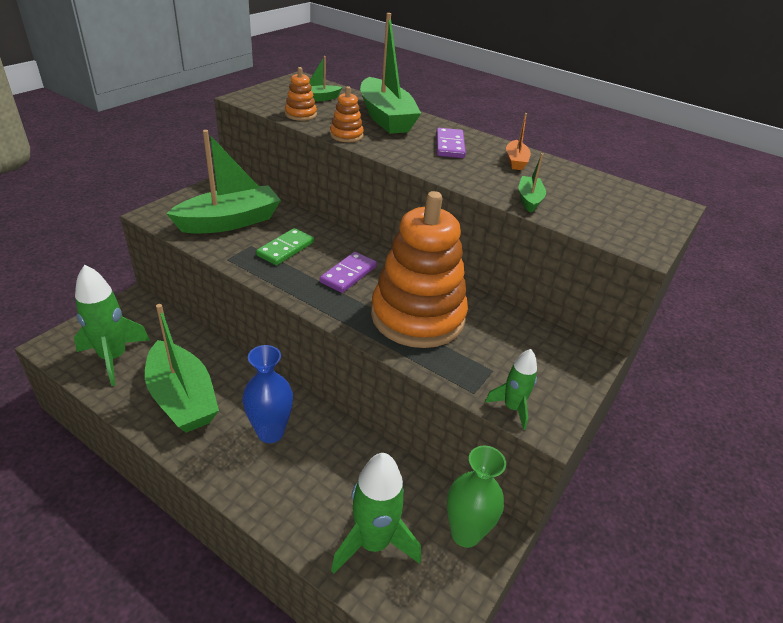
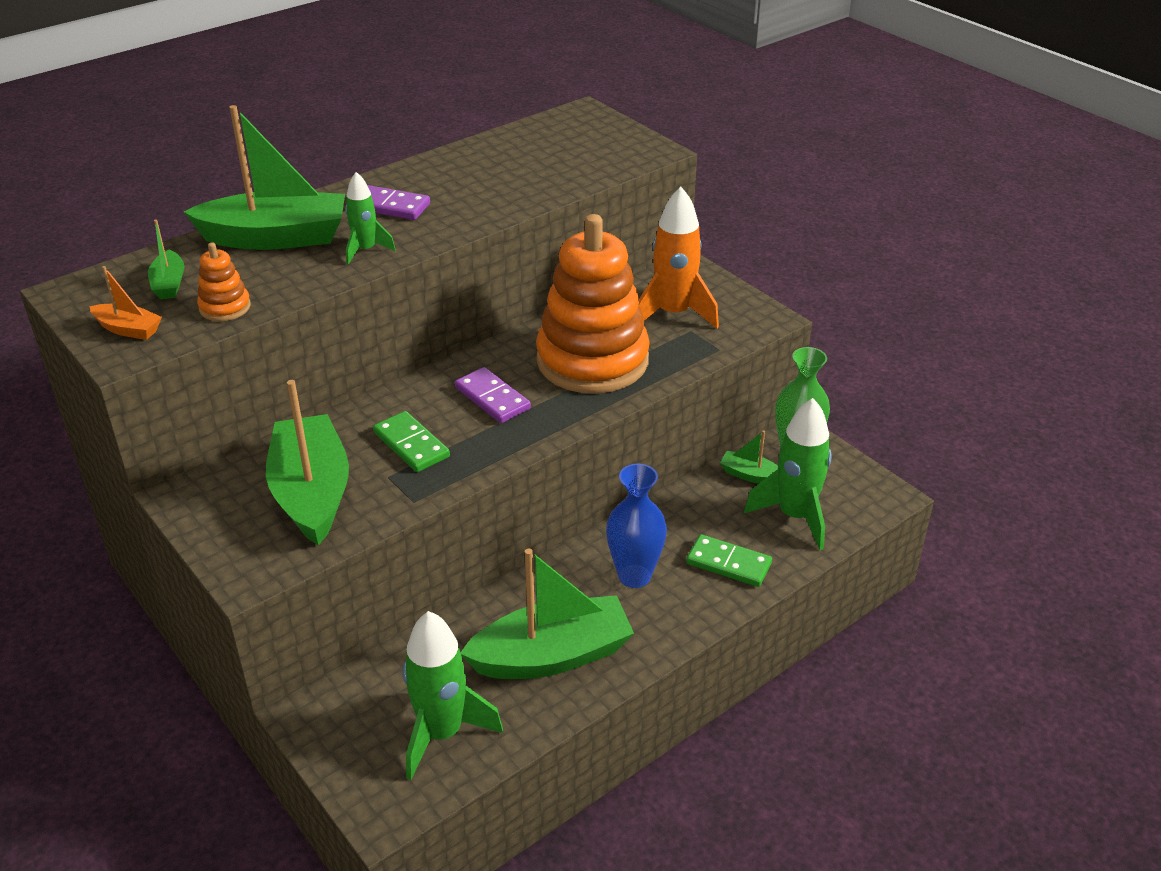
camera: 70 degrees left, 0 degrees up
(297, 495) = (728, 563): none -> green domino
(346, 135) = (321, 277): orange stacking toy -> none
(511, 356) = (673, 314): none -> orange rocket
(512, 408) = (743, 332): green rocket -> green rocket (365, 250)
(515, 161) = (451, 172): orange boat -> orange boat (128, 329)
(529, 200) = (545, 186): green boat -> green boat (750, 475)

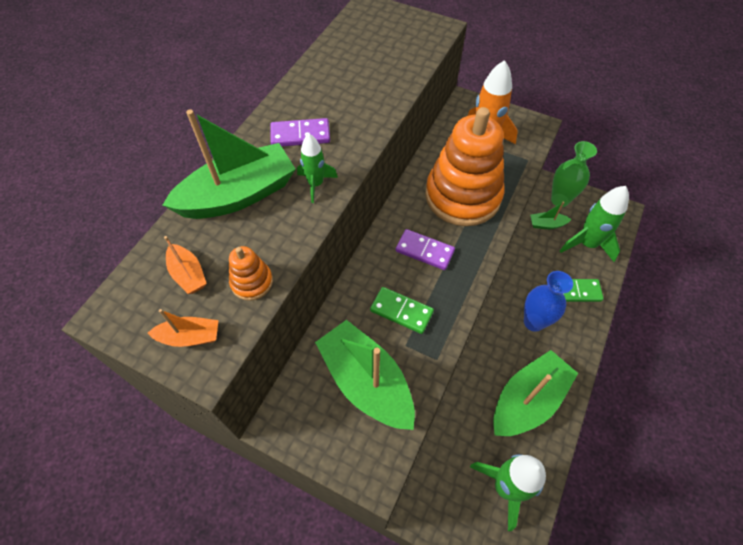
camera: 25 degrees left, 20 degrees up
(169, 284) = (188, 274): green boat -> orange boat

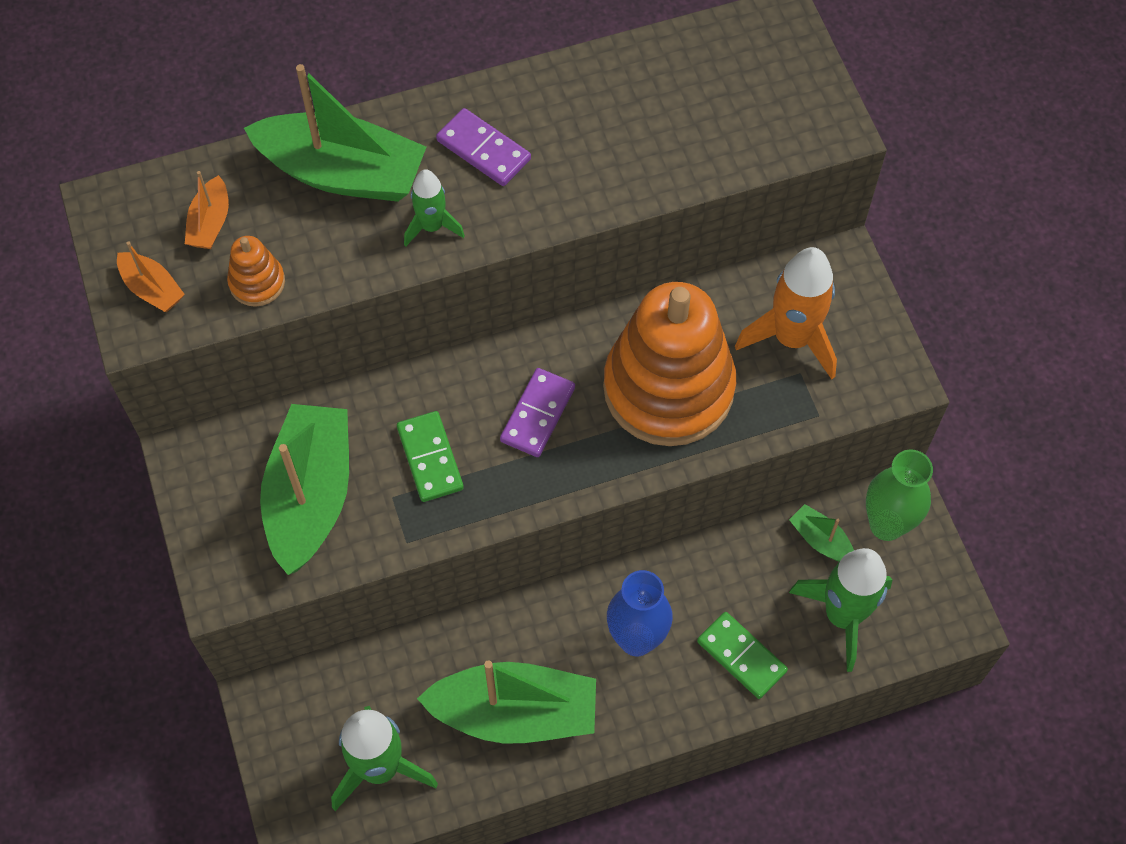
camera: 45 degrees right, 5 degrees up
(424, 251) = (537, 414): purple domino -> purple domino turned 45 degrees clockwise

